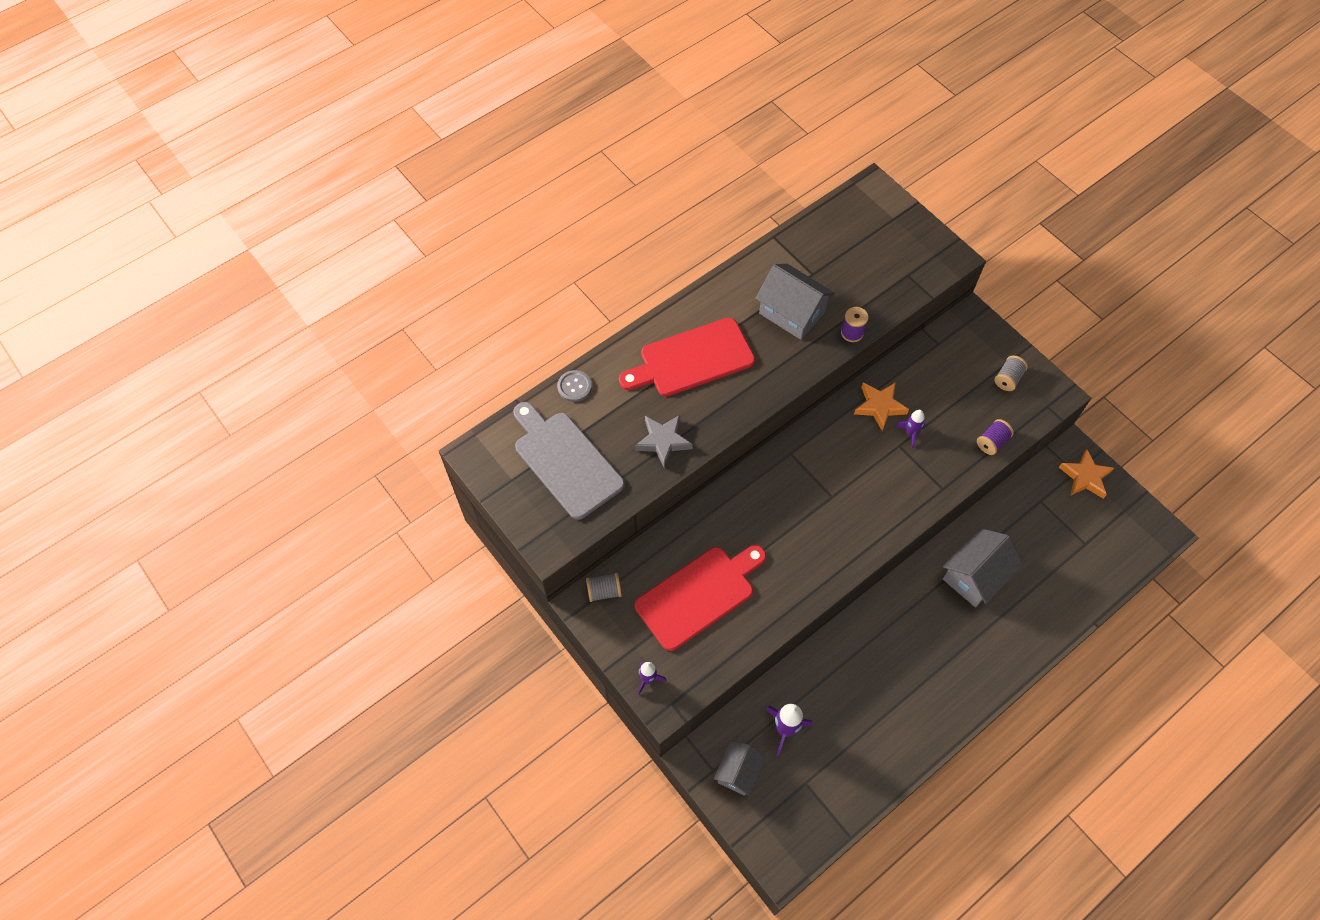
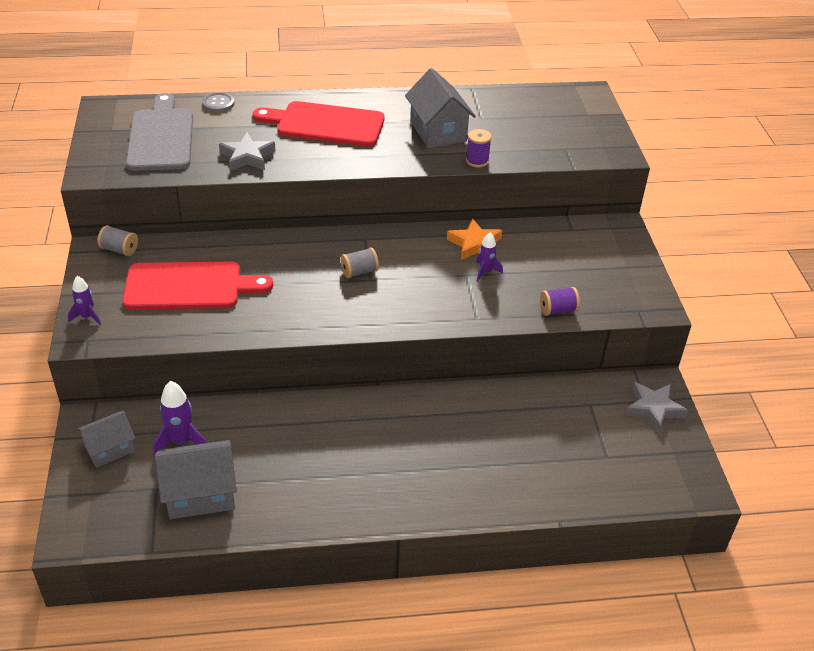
camera: 30 degrees right, 20 degrees down
(975, 576) = (469, 426): grey house -> grey house (200, 494)
(1008, 379) = (616, 277): grey spool -> grey spool (359, 272)
(1085, 477) = (653, 409): orange star -> grey star

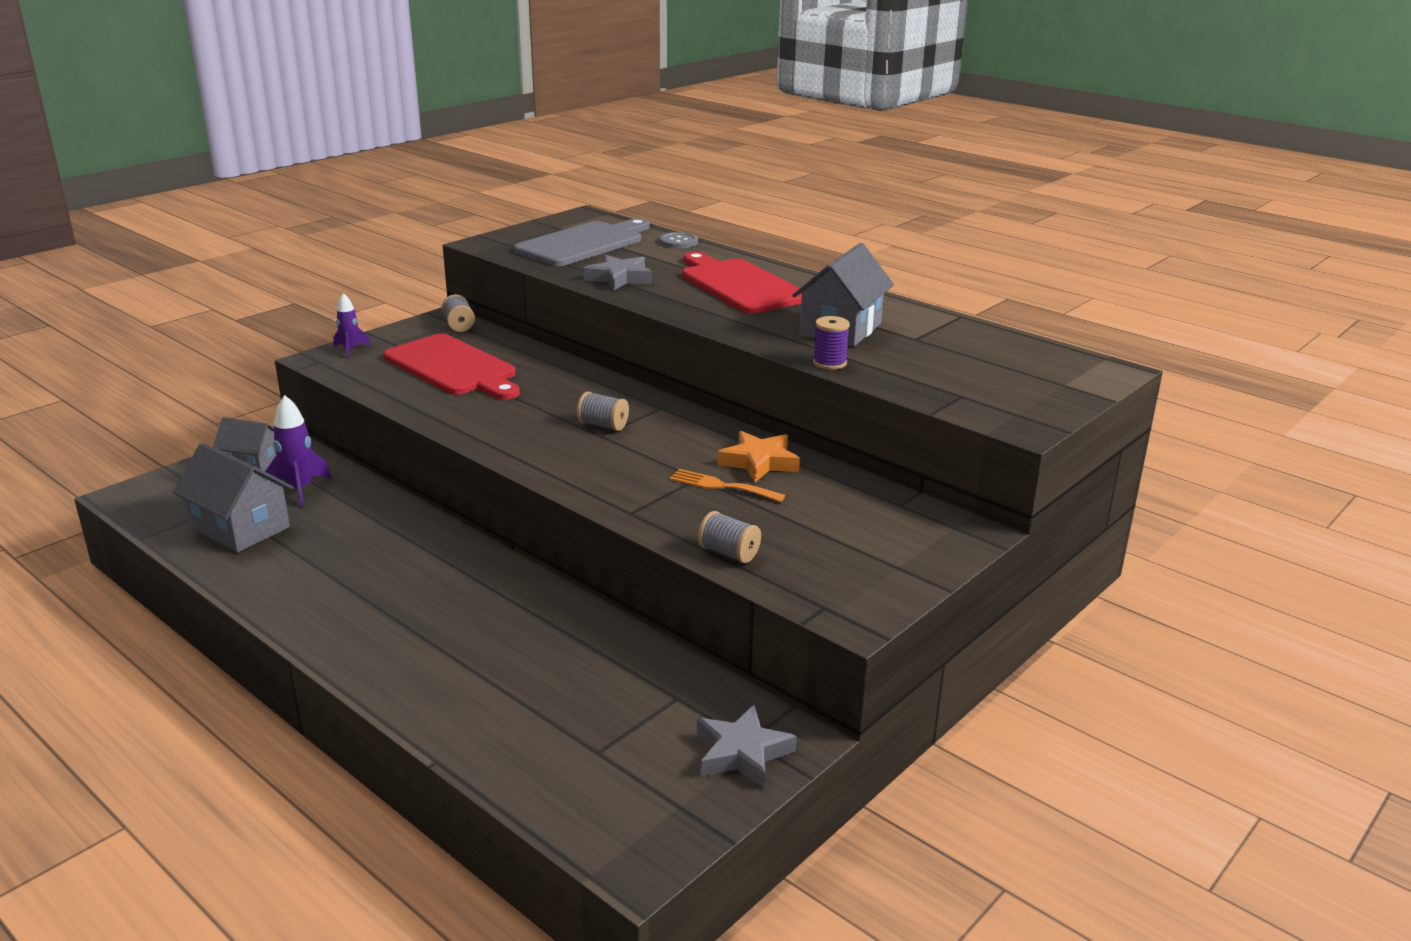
camera: 50 degrees right, 15 degrees down
(485, 272) = (721, 486): purple rocket -> orange fork
(557, 310) = (729, 553): purple spool -> grey spool

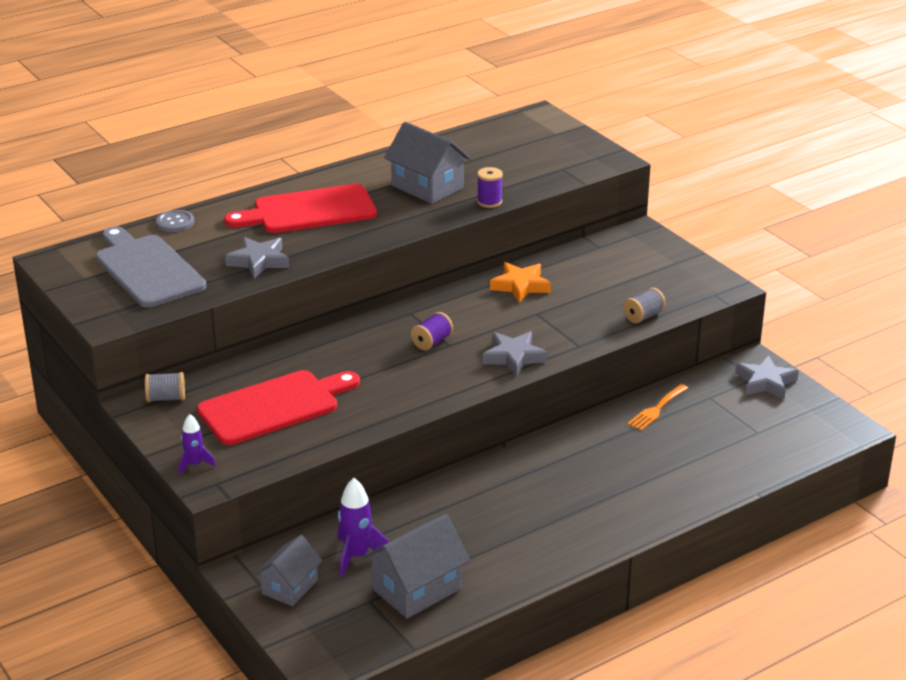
camera: 75 degrees left, 5 degrees up
(587, 474) = (514, 357): none -> grey star
(603, 425) = (432, 342): grey spool -> purple spool
(721, 486) = (551, 306): orange fork -> orange fork (656, 409)

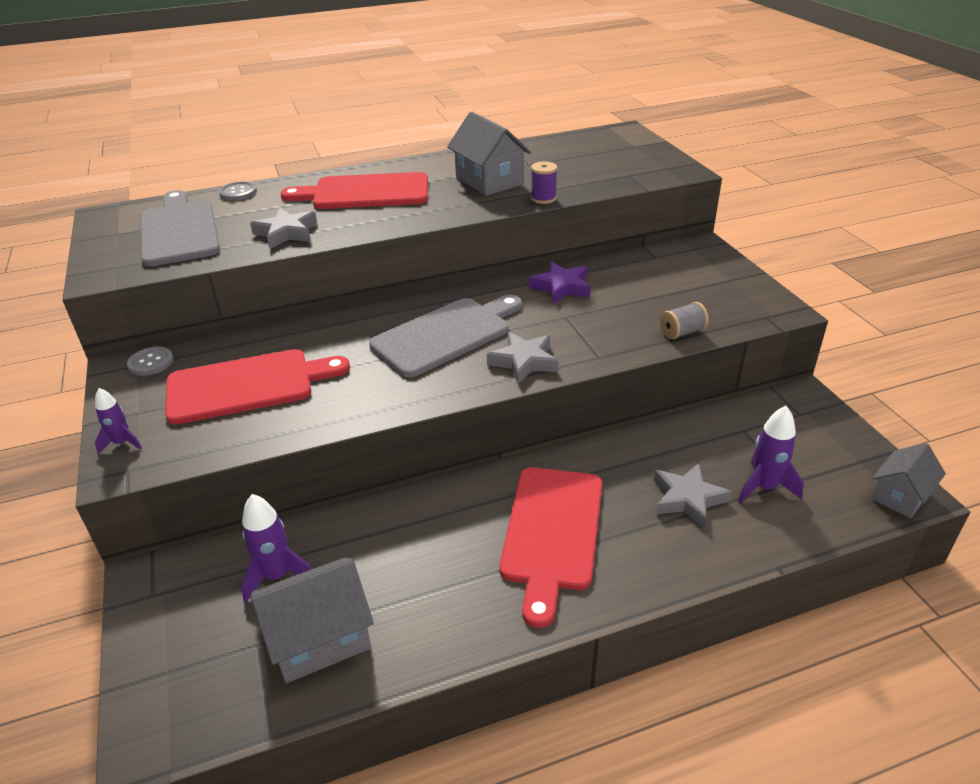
camera: 15 degrees right, 5 degrees up
(166, 398) = (151, 362): grey spool -> grey button
(290, 587) = (182, 606): grey house -> grey house (900, 496)
(432, 342) = (445, 334): purple spool -> grey cutting board
(520, 286) = (561, 287): orange star -> purple star
(572, 495) = (552, 532): none -> red cutting board
(656, 409) = (680, 437): orange fork -> none
(734, 439) = (764, 487): none -> purple rocket
(765, 382) = (812, 421): grey star -> grey star (687, 499)

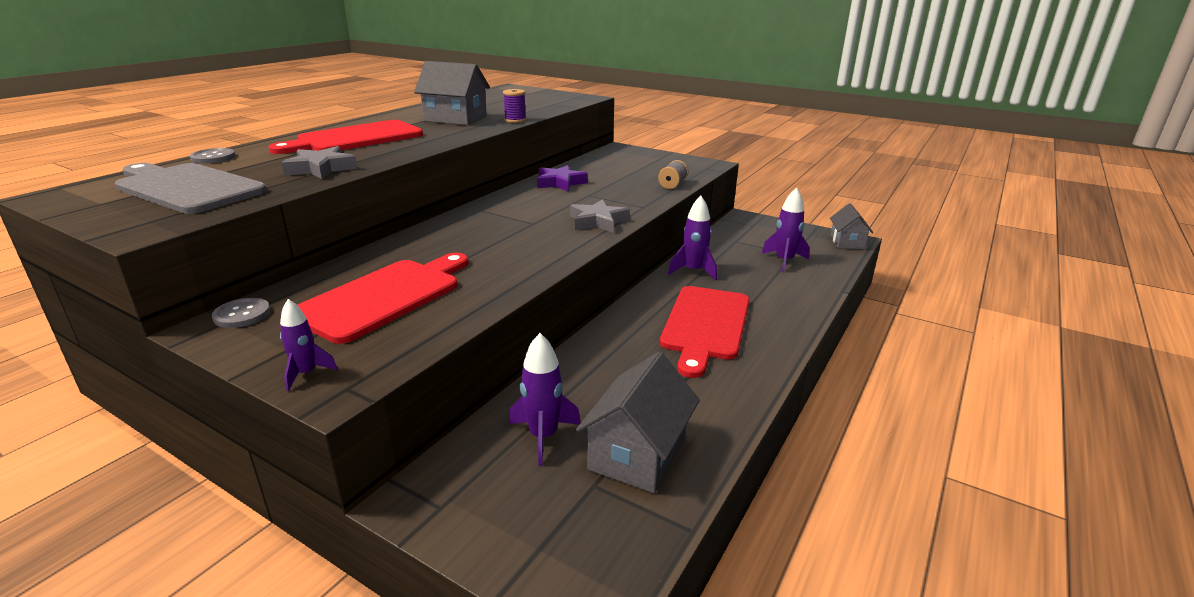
camera: 40 degrees left, 10 degrees down
(445, 334) = (515, 224): grey cutting board -> none
(552, 532) = (705, 325): red cutting board -> red cutting board turned 45 degrees clockwise
(632, 454) = (693, 271): none -> purple rocket
(687, 499) = (755, 280): grey star -> none

